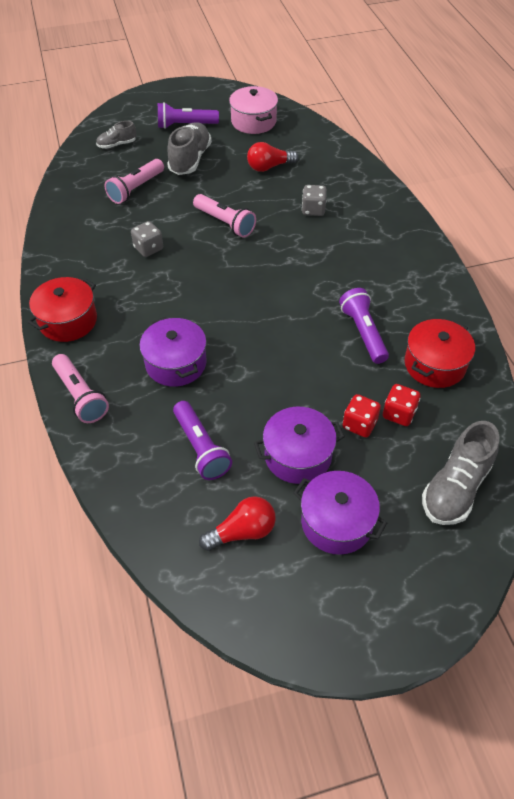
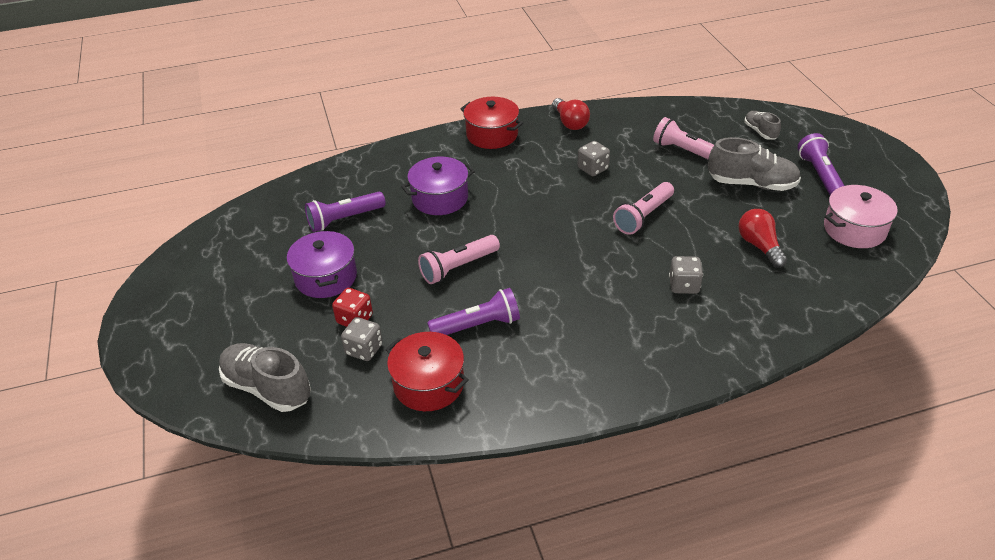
camera: 90 degrees right, 10 degrees down
(80, 396) = (407, 151): pink flashlight -> pink flashlight (458, 267)
(242, 531) = (258, 247): red light bulb -> red light bulb (570, 122)
(336, 522) = (252, 302): purple pot -> none
(399, 413) = (364, 349): red dice -> grey dice

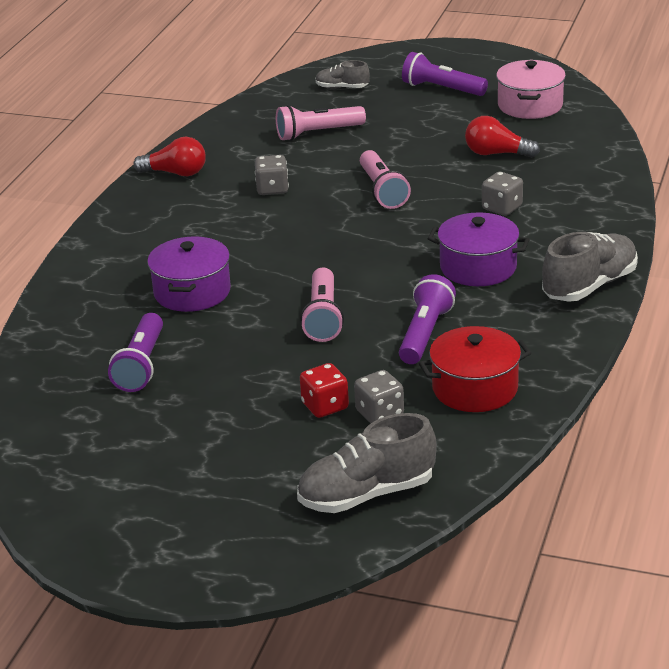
camera: 55 degrees left, 10 degrees down
(326, 277) = (230, 406): purple pot -> purple pot (478, 267)
(492, 135) = (125, 224): red pot -> none
(752, 184) = (410, 122): grey shoe -> grey shoe (589, 286)

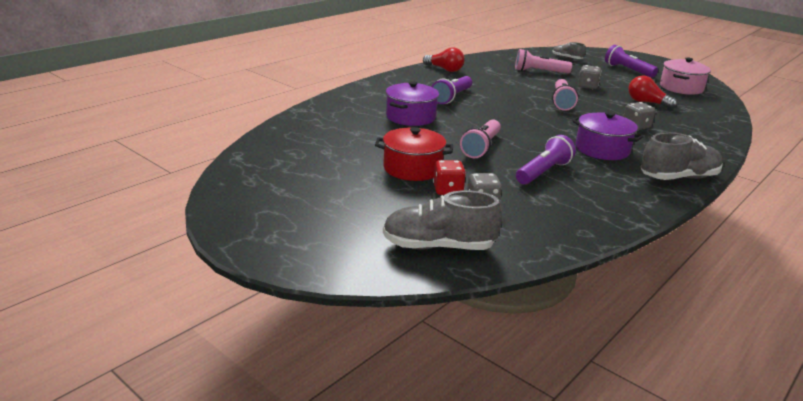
camera: 20 degrees right, 5 degrees down
(141, 365) = (351, 140): purple flashlight -> purple flashlight (452, 97)
(272, 189) = (495, 87): grey dice -> grey dice (587, 86)
(475, 388) = (560, 209): red pot -> red pot (412, 168)

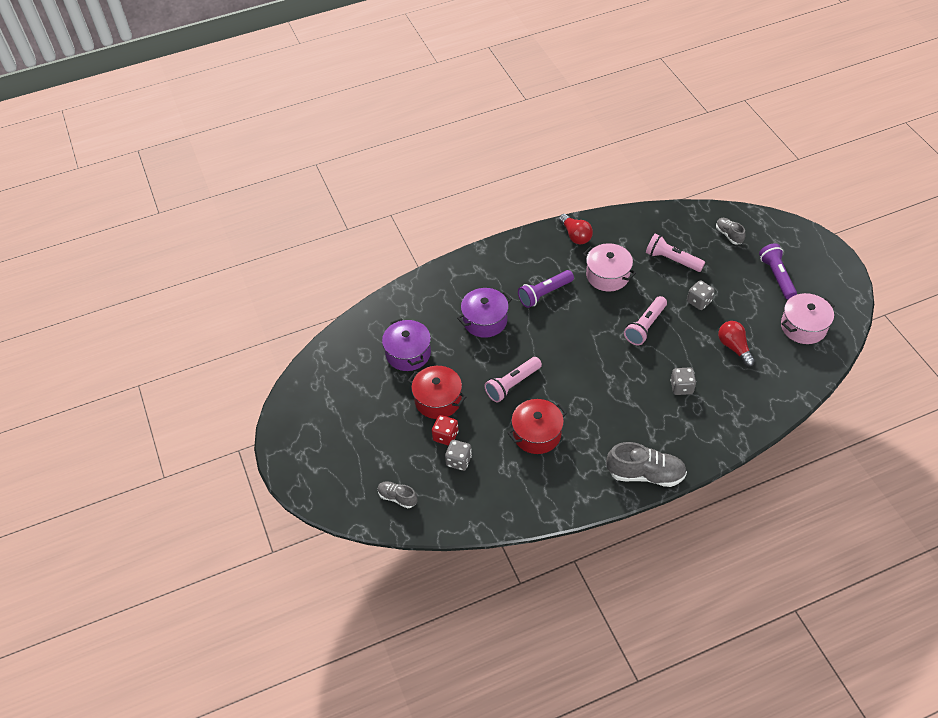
camera: 30 degrees right, 25 degrees up
(438, 246) = (397, 497): grey shoe -> grey shoe, size x0.56
(496, 83) = (607, 275): none -> pink pot
(543, 172) = (537, 434): purple flashlight -> red pot
(602, 149) = (615, 415): purple pot -> purple pot (408, 353)

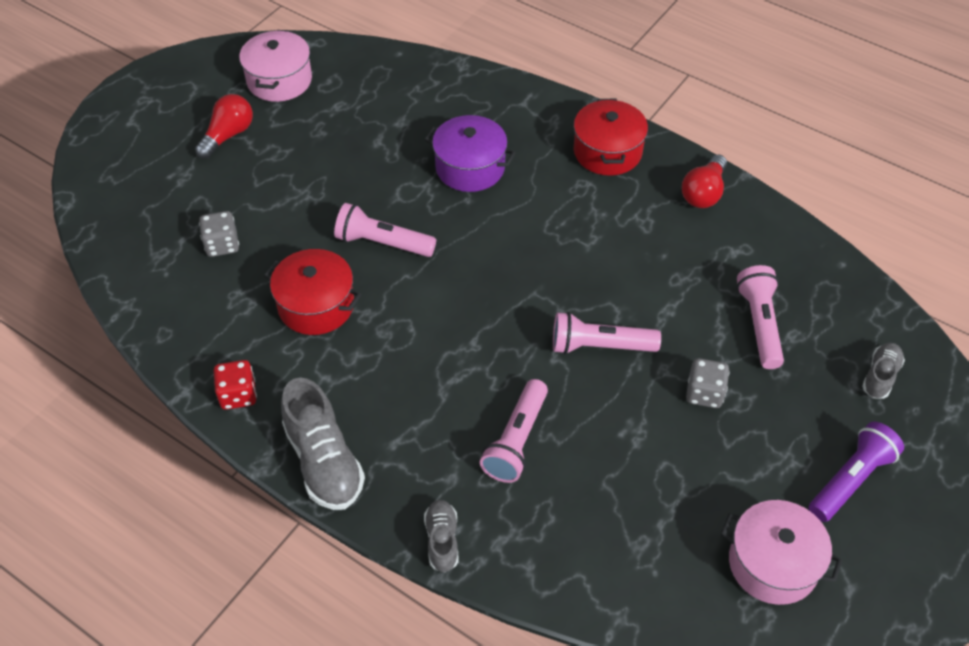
camera: 55 degrees right, 0 degrees up
(397, 497) = (131, 212): grey shoe -> grey shoe (442, 540)
(408, 353) = (360, 120): purple pot -> none
(438, 400) = (306, 181): red pot -> red pot (607, 152)
(445, 436) = (253, 214): red dice -> red dice (238, 395)
(544, 294) = (567, 207): purple flashlight -> none
(607, 275) = (660, 261): pink pot -> pink pot (279, 80)
(681, 387) = (516, 440): grey dice -> pink flashlight
(734, 347) = (648, 479): red light bulb -> red light bulb (228, 135)

